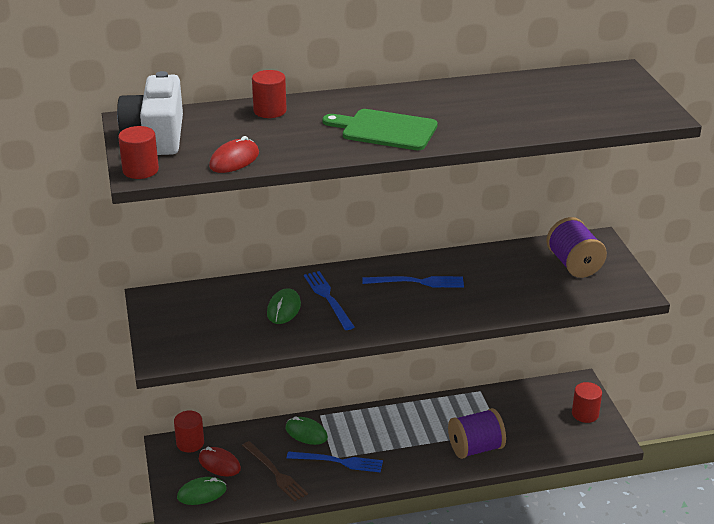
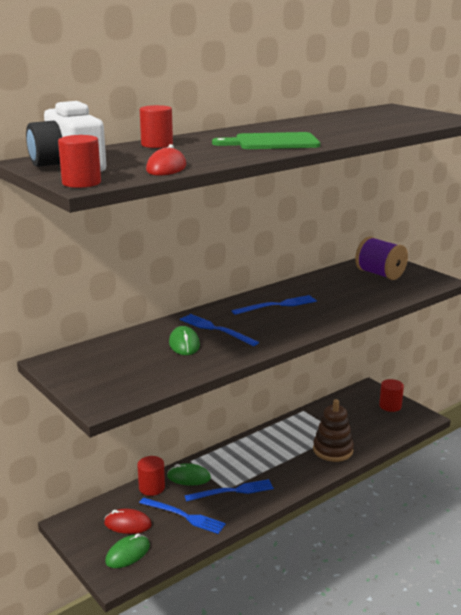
camera: 25 degrees left, 10 degrees down
(190, 443) = (88, 515): red cylinder -> red cylinder (152, 488)
(275, 473) = (184, 516): brown fork -> blue fork
(475, 448) = (333, 450): purple spool -> brown stacking toy

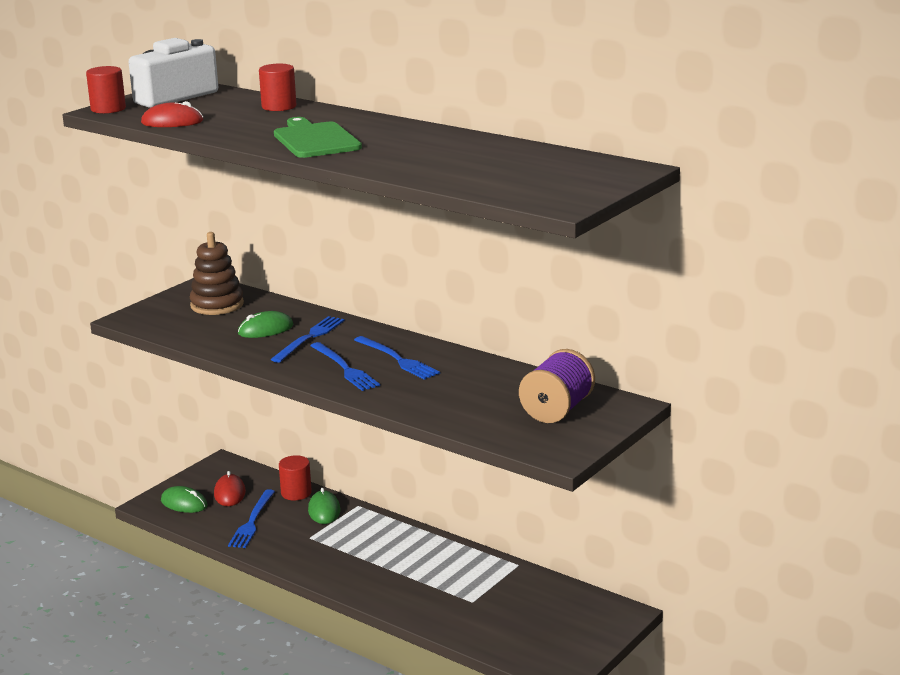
camera: 75 degrees right, 0 degrees up
(232, 491) = (307, 542): blue fork -> blue fork (344, 368)
(333, 450) = (426, 599): brown stacking toy -> brown stacking toy (217, 305)
(390, 406) = (576, 637): red cylinder -> none

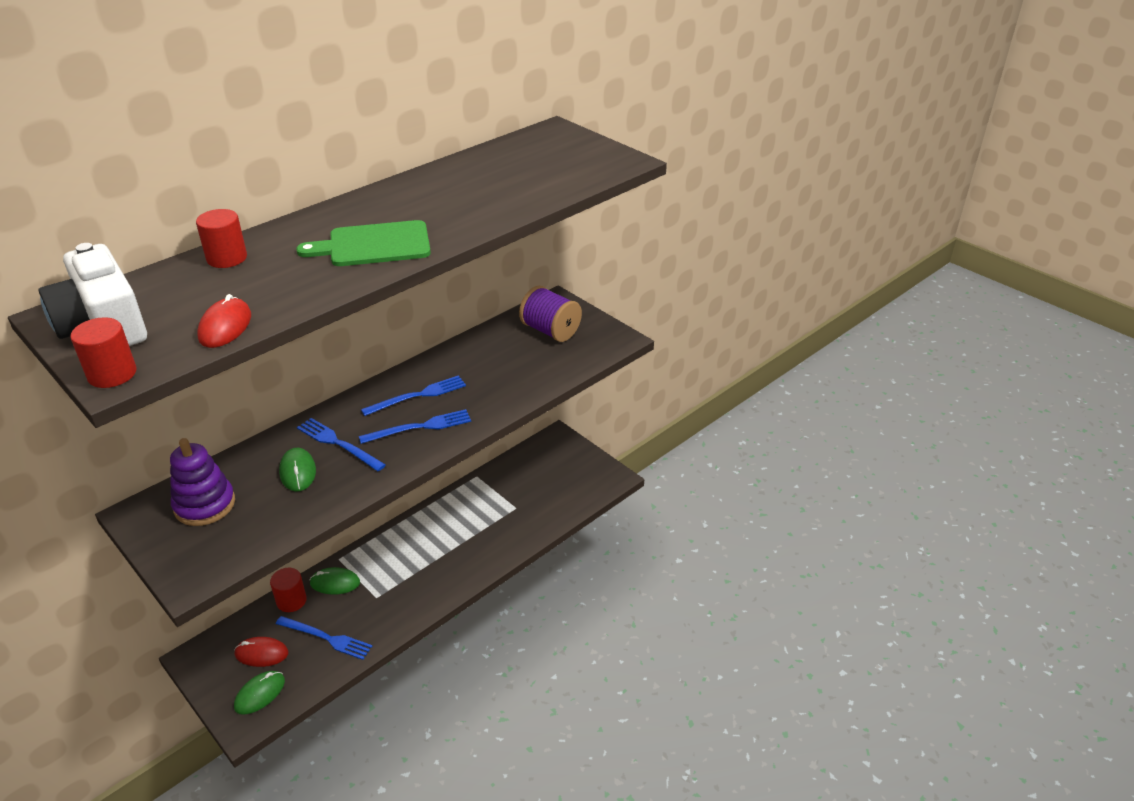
camera: 80 degrees left, 15 degrees up
(217, 305) = (205, 505): brown stacking toy -> purple stacking toy

